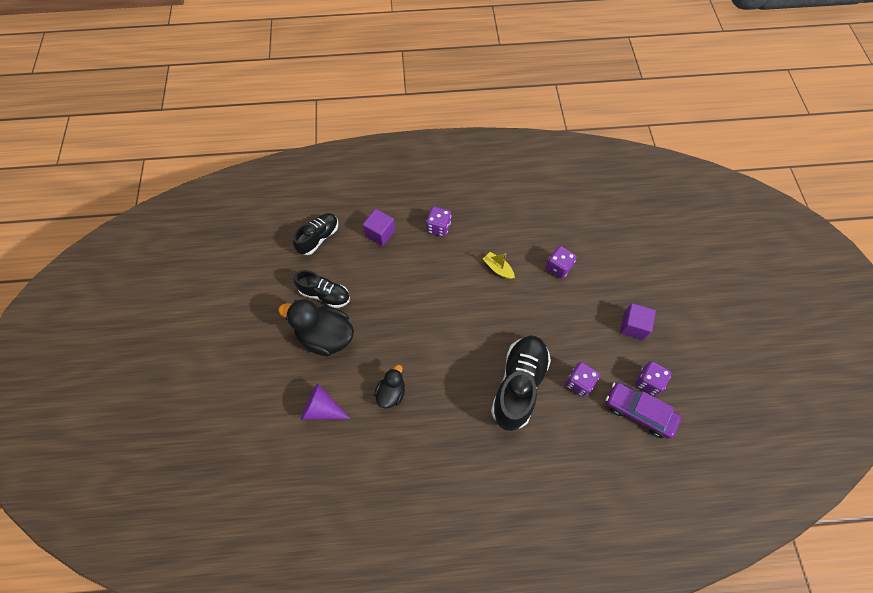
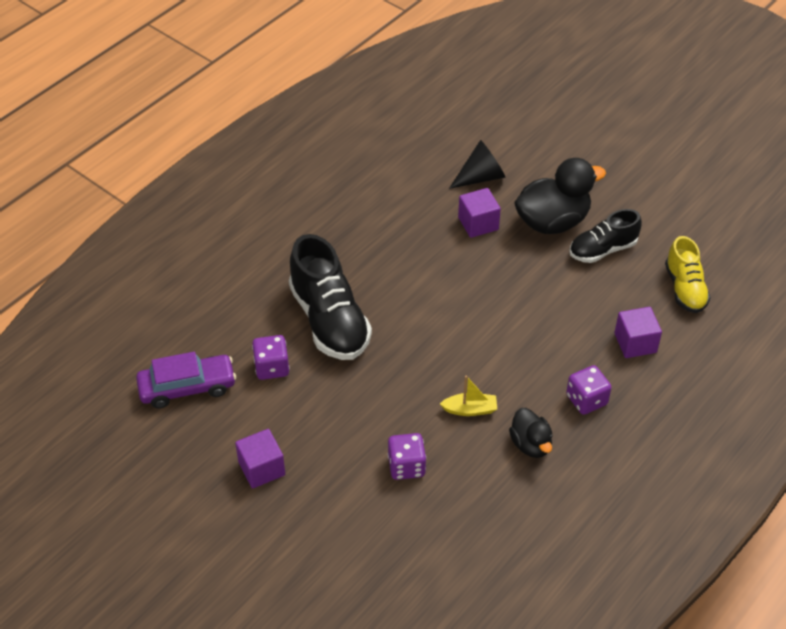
camera: 135 degrees right, 15 degrees down
(318, 238) = (685, 289): black shoe -> yellow shoe
(322, 408) = (481, 177): purple cone -> black cone
(365, 375) = (478, 223): none -> purple cube
(391, 393) = (438, 228): black duck -> black duck (531, 444)
(648, 382) = (199, 423): purple dice -> none

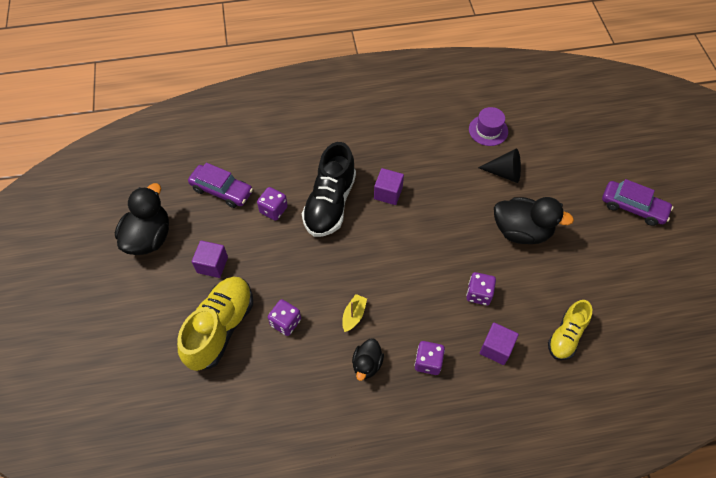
camera: 40 degrees right, 10 degrees up
(151, 493) = (149, 237): none -> black duck
(341, 522) = (220, 328): none -> yellow shoe
(423, 146) = (488, 130): none -> purple hat
(470, 409) = (354, 315): yellow boat -> yellow boat turned 105 degrees counterclockwise
(478, 223) = (473, 201): purple cube -> purple cube (388, 193)
(570, 306) = (479, 294): none -> purple dice
(602, 250) = (536, 271): black shoe -> none
(631, 136) = (633, 207): none -> purple car

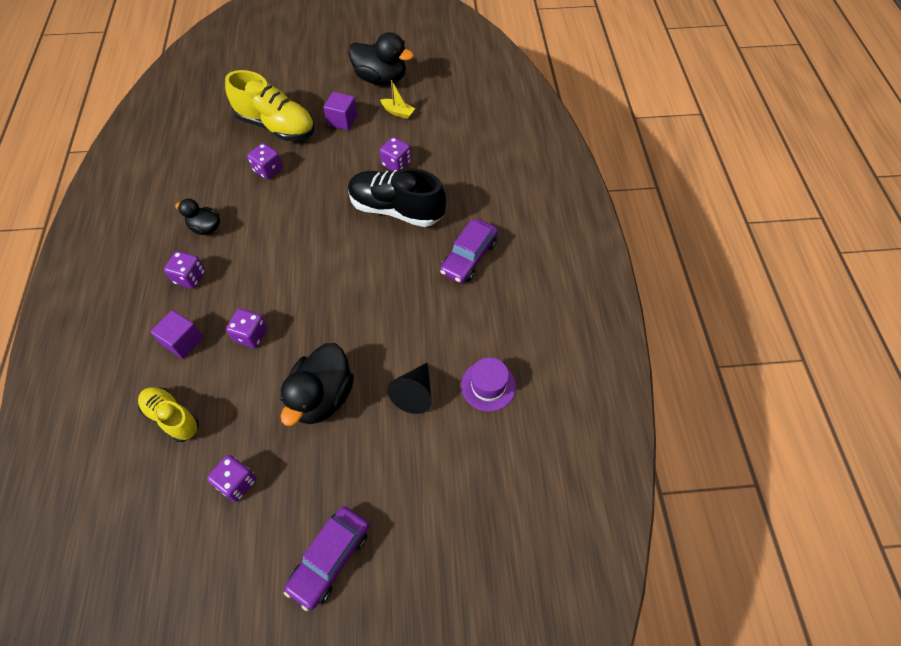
camera: 95 degrees right, 0 degrees up
(222, 190) = (426, 125): purple car -> purple car (469, 257)
(354, 315) = (259, 221): yellow boat -> yellow boat (398, 112)
(388, 193) = (402, 262): purple cube -> none
(602, 275) = (237, 483): none -> purple dice

